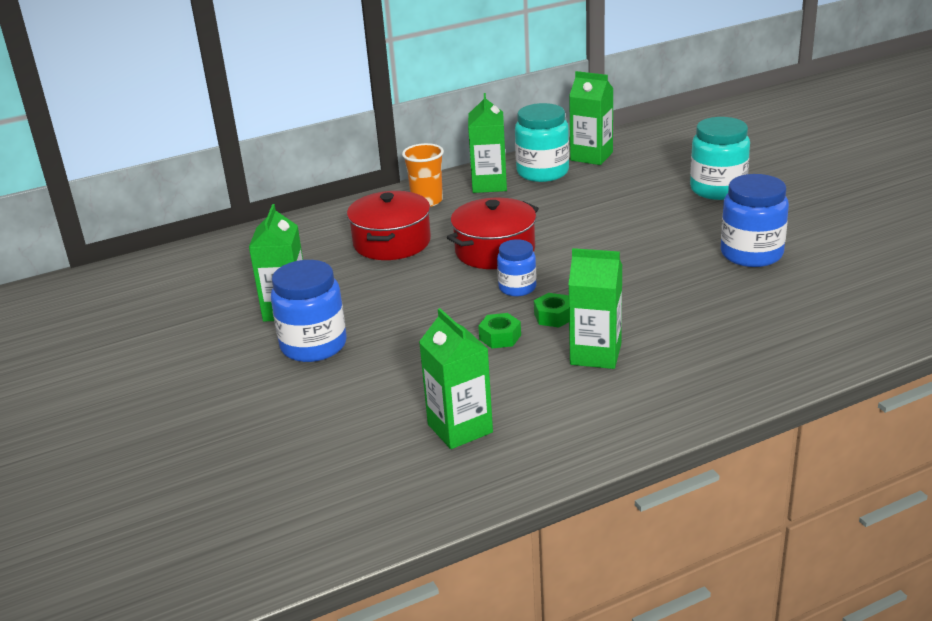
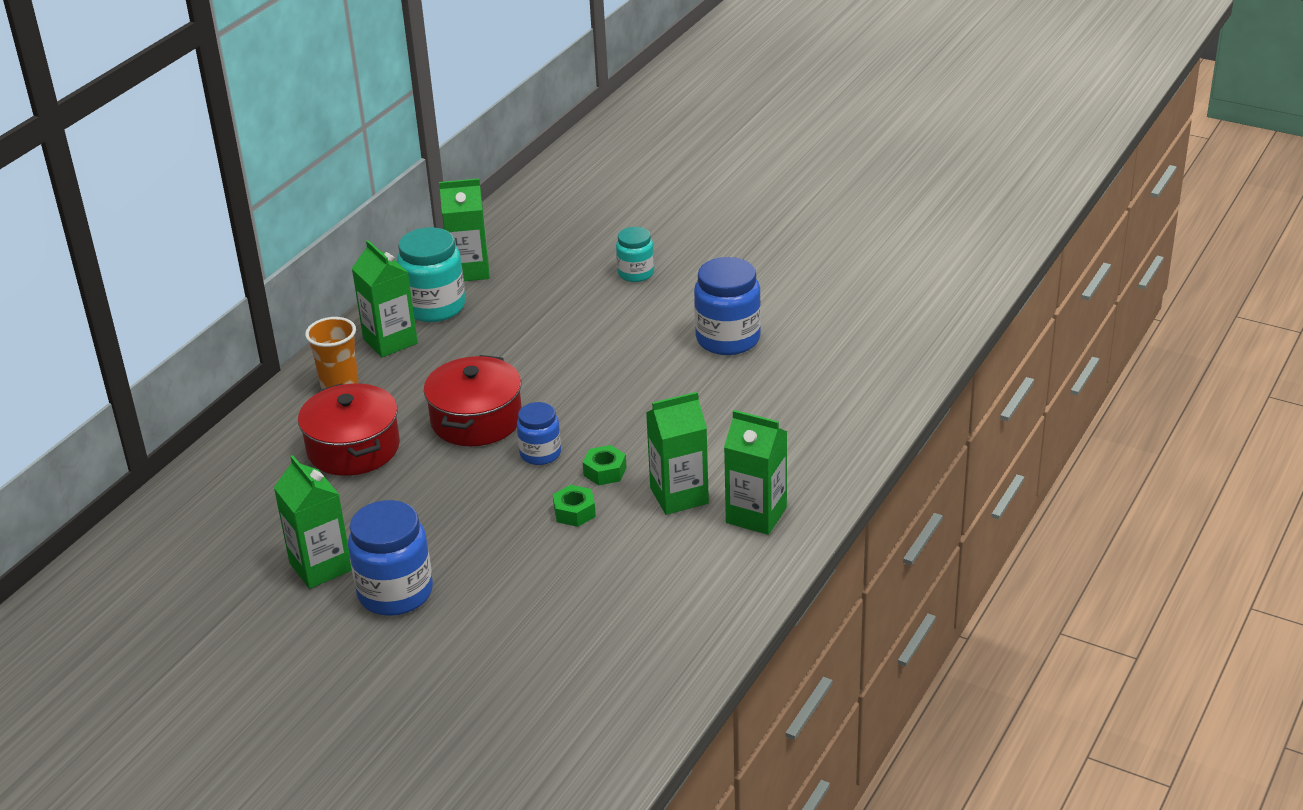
camera: 35 degrees left, 5 degrees up
(460, 428) = (626, 615): green carton -> green carton (756, 515)
(718, 189) = (636, 273): turquoise jar -> turquoise jar, size x0.60

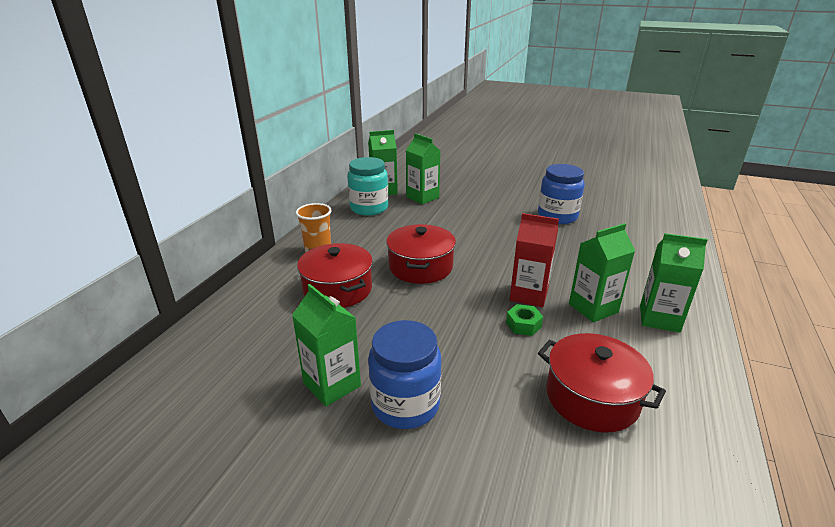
camera: 10 degrees left, 5 degrees down
(390, 341) = (346, 226): green carton -> green carton (422, 197)
(540, 454) = (476, 286): blue jar -> none
(605, 471) = (529, 295): green nut -> red carton
(605, 600) = (592, 397): none -> red pot
(636, 273) = (482, 189): turquoise jar -> none

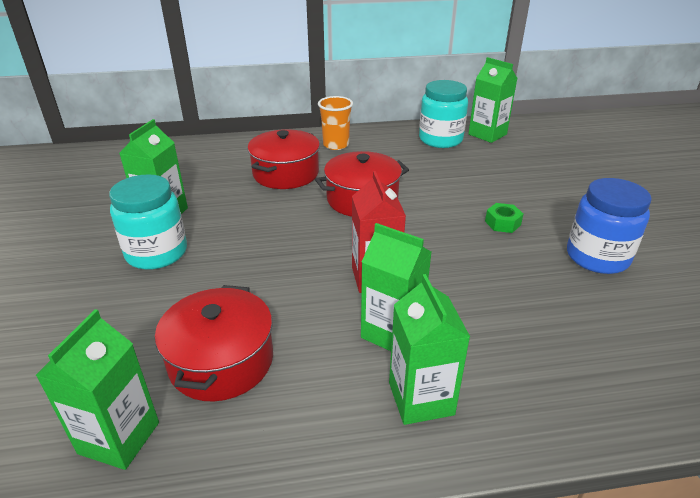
camera: 60 degrees right, 5 degrees up
(405, 405) = (156, 253): blue jar -> turquoise jar
(422, 197) = (505, 157): green carton -> green carton (119, 438)
(523, 325) = (314, 287): green nut -> green nut (502, 223)

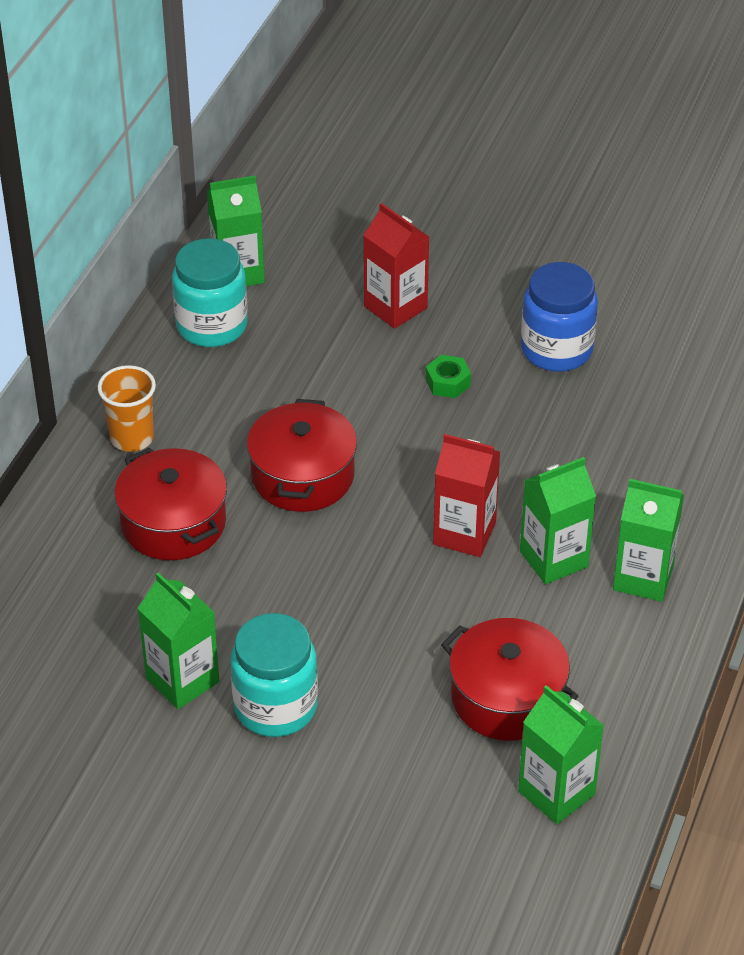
camera: 60 degrees left, 10 degrees up
(535, 184) = (395, 307): none -> red carton

